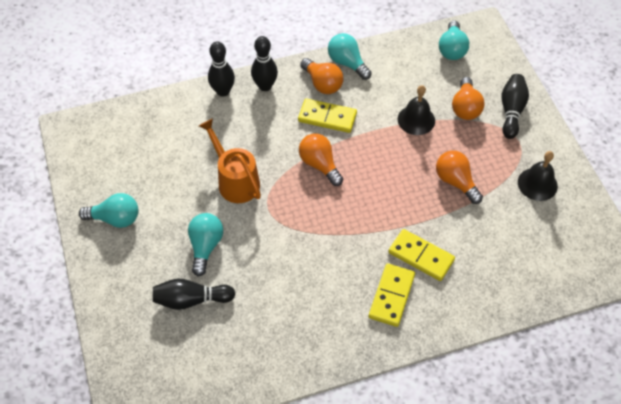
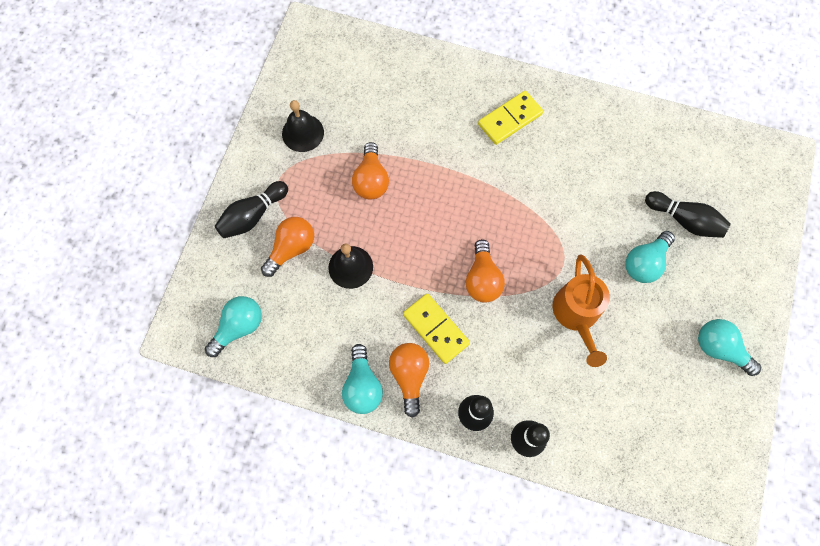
camera: 145 degrees left, 15 degrees up
(421, 256) = (459, 135): yellow domino -> none

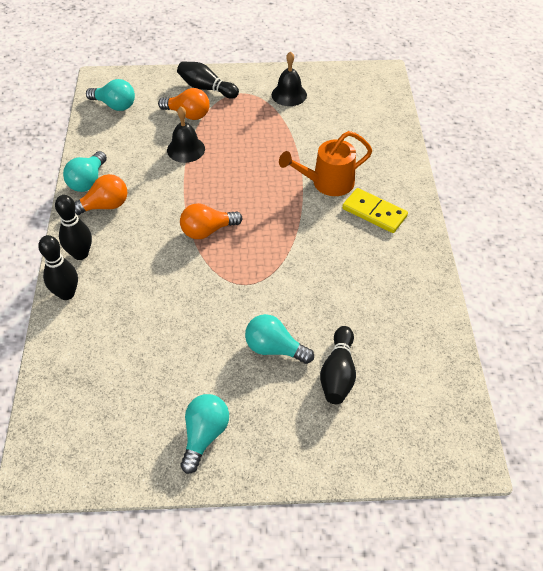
camera: 70 degrees right, 20 degrees down
(362, 386) = (88, 181): turquoise light bulb -> turquoise light bulb turned 45 degrees counterclockwise
(371, 180) = (267, 141): orange light bulb -> none
(436, 329) = (150, 212): yellow domino -> none
(577, 315) = (197, 305): orange watering can -> orange watering can (327, 183)

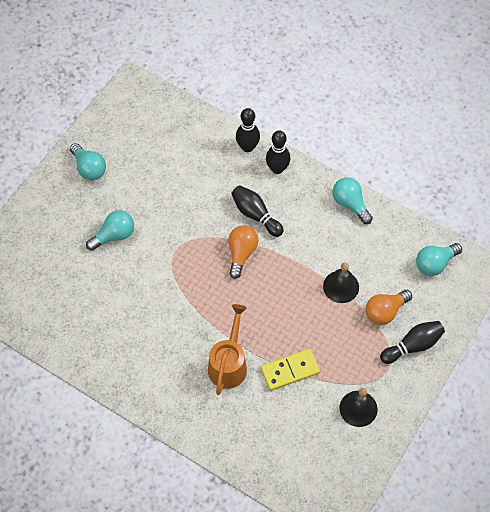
camera: 125 degrees right, 10 degrees up
(104, 206) = (315, 202): orange light bulb -> none
(338, 373) = (68, 258): black bowling pin -> black bowling pin (255, 215)
(374, 212) = (174, 375): yellow domino -> yellow domino (290, 371)

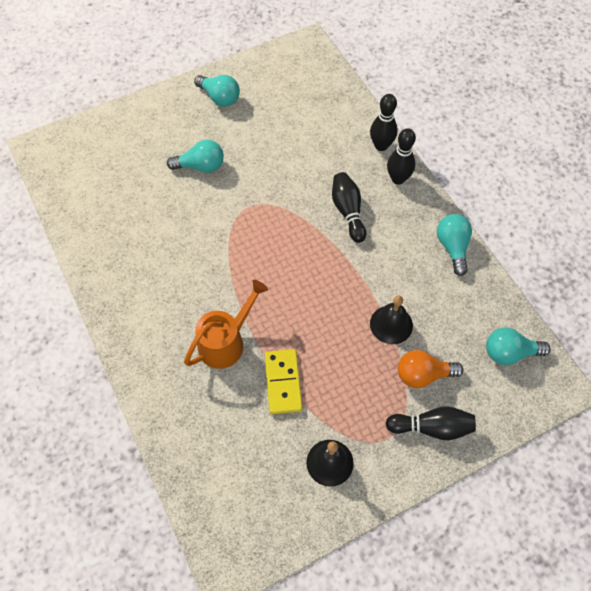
camera: 30 degrees right, 0 degrees up
(89, 168) = (220, 98): turquoise light bulb -> turquoise light bulb turned 45 degrees counterclockwise
(241, 253) = (310, 241): orange light bulb -> none
(290, 371) = (283, 382): yellow domino -> yellow domino turned 75 degrees clockwise

